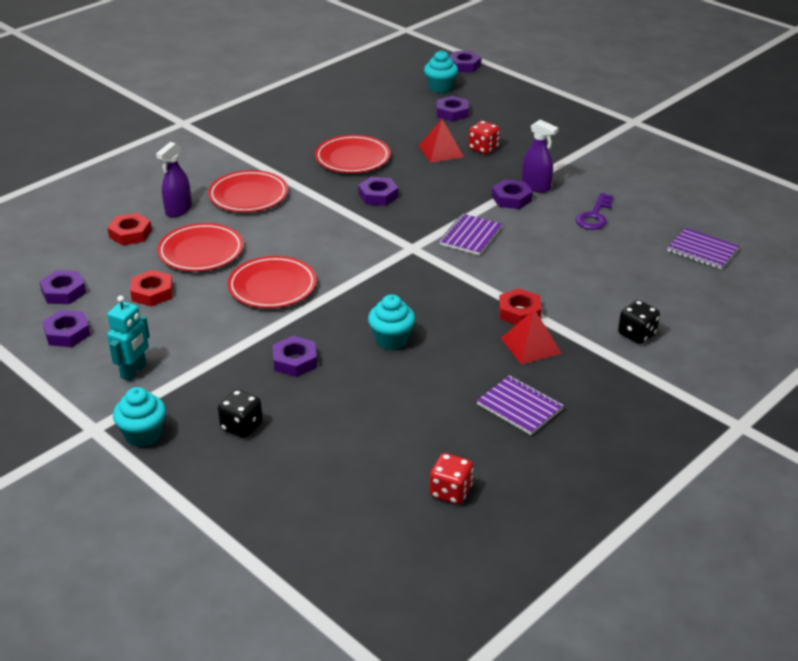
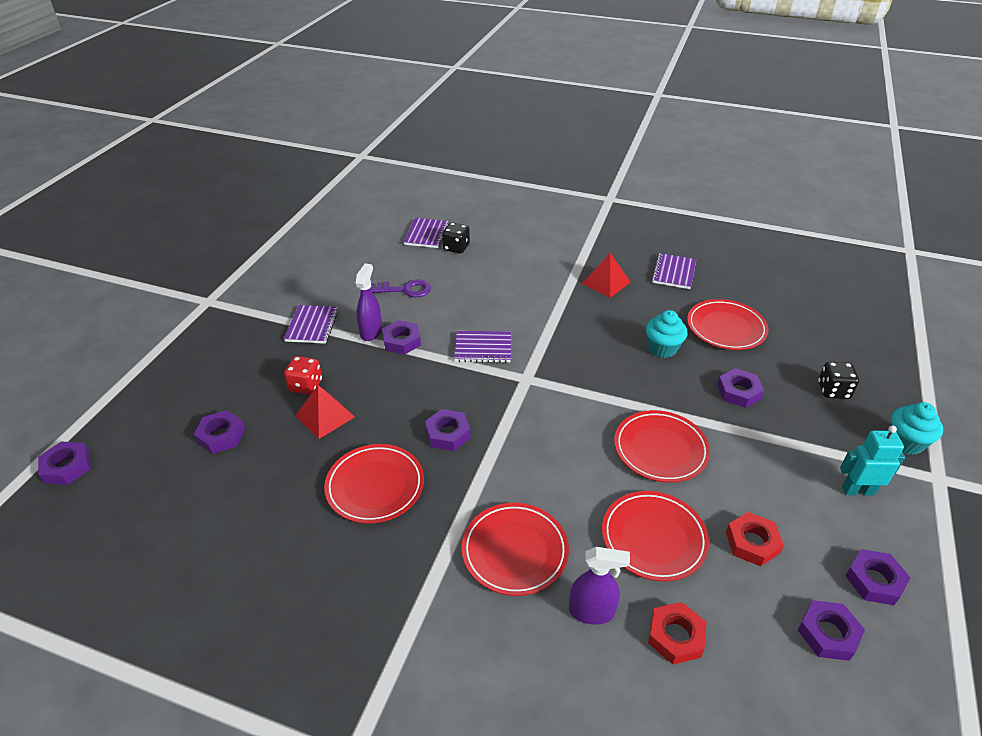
camera: 115 degrees left, 5 degrees up
(390, 399) = (726, 328): none -> red plate
(440, 88) = (146, 469): turquoise cupcake -> none
(450, 492) = (774, 279): red dice -> none
(519, 312) = (571, 296): red nut -> none
(564, 161) = (312, 326): none -> purple notebook
(637, 334) = (553, 244): black dice -> black dice (456, 247)

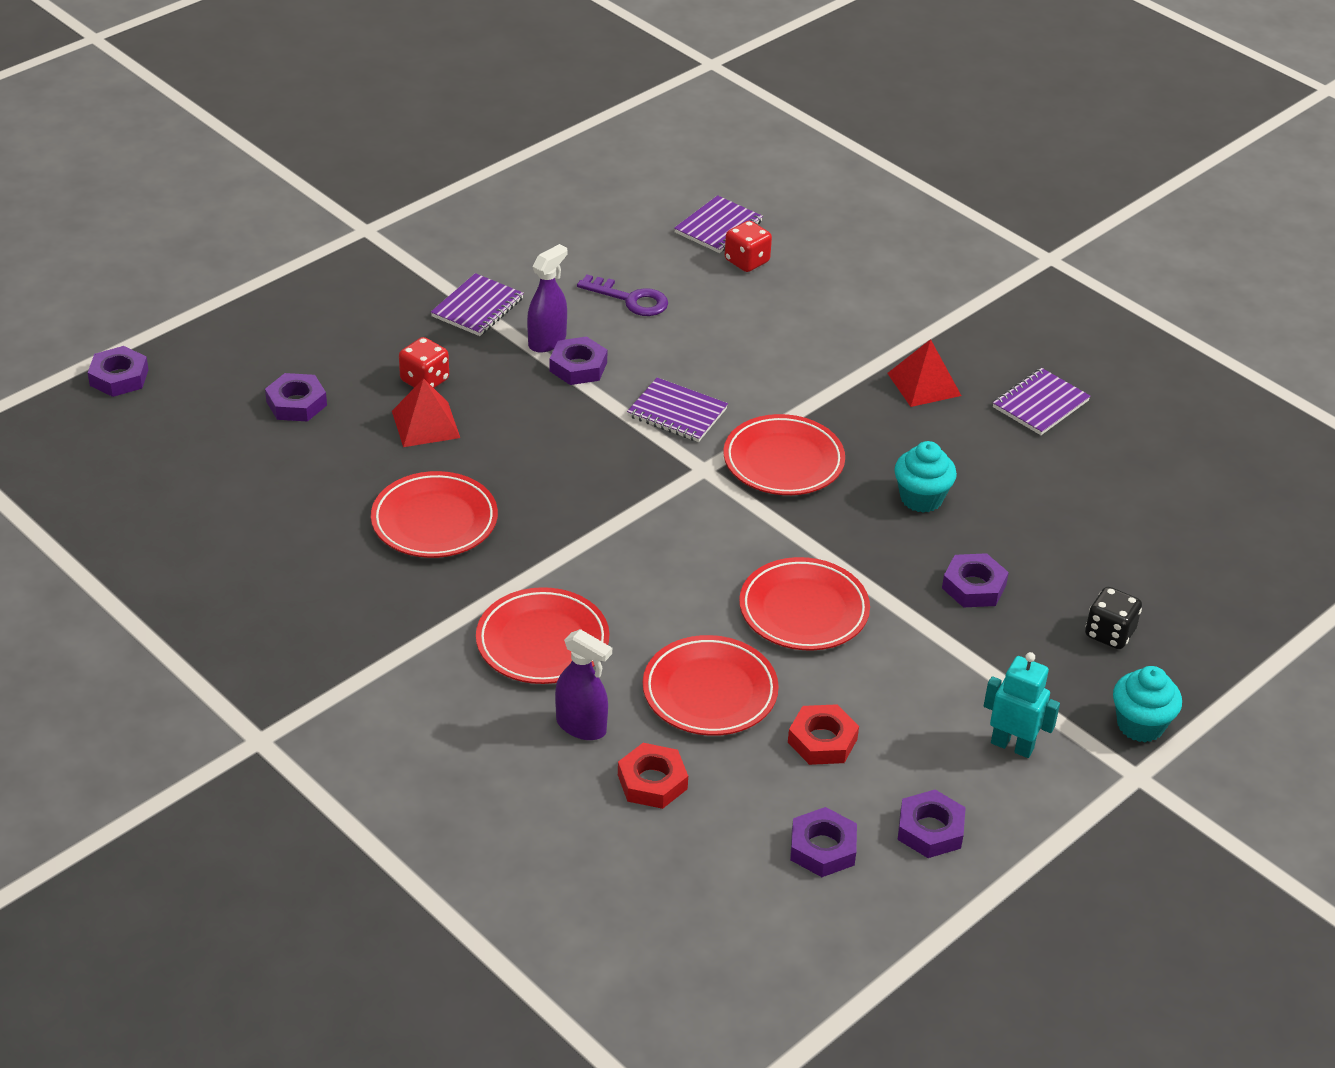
camera: 25 degrees right, 0 degrees up
(447, 434) = (556, 497): purple nut -> none
(456, 247) = (747, 261): black dice -> red dice
(726, 328) = (1040, 505): red plate -> red plate (783, 461)

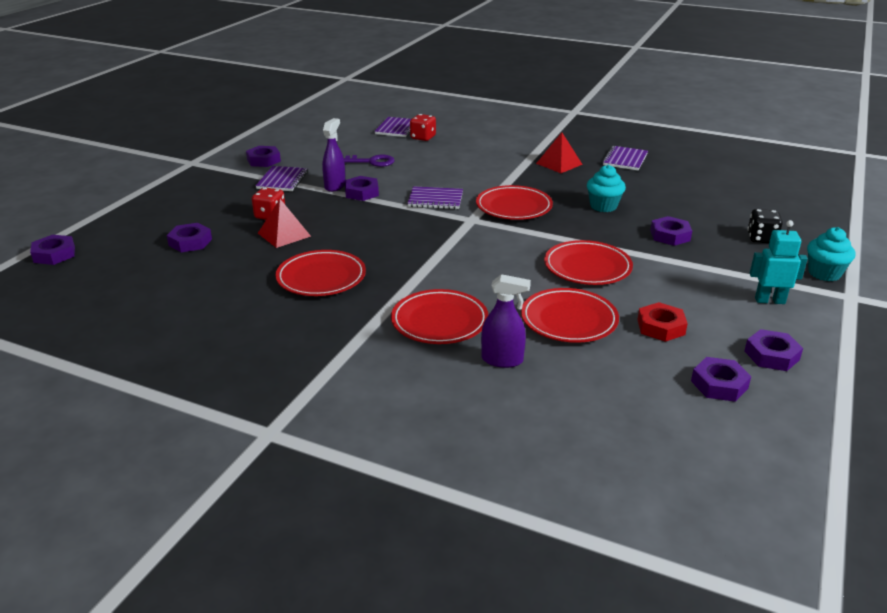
camera: 20 degrees left, 10 degrees down
(472, 253) = (263, 160): none -> purple nut
(652, 782) = (576, 378): red nut -> none

